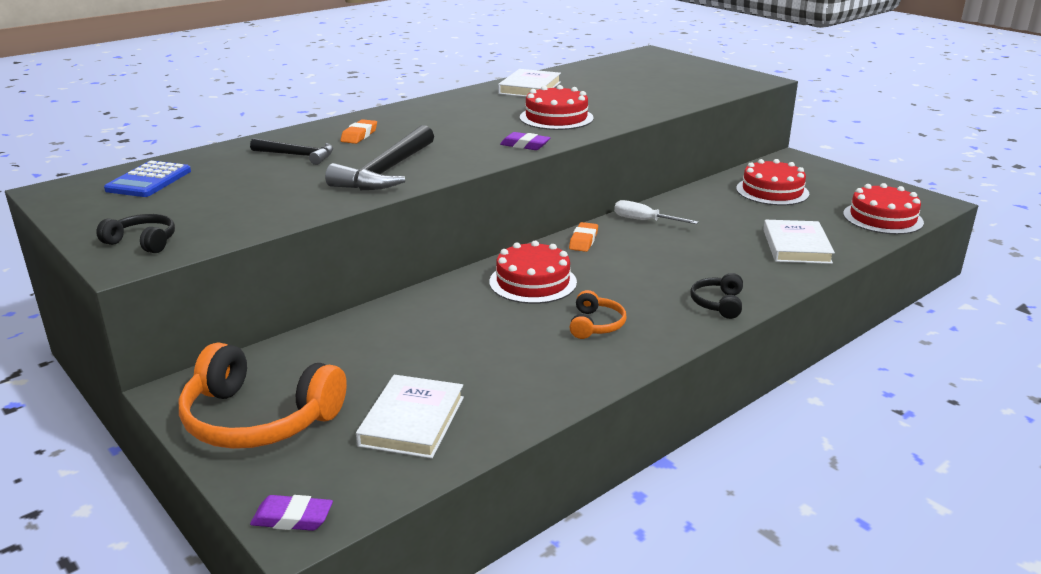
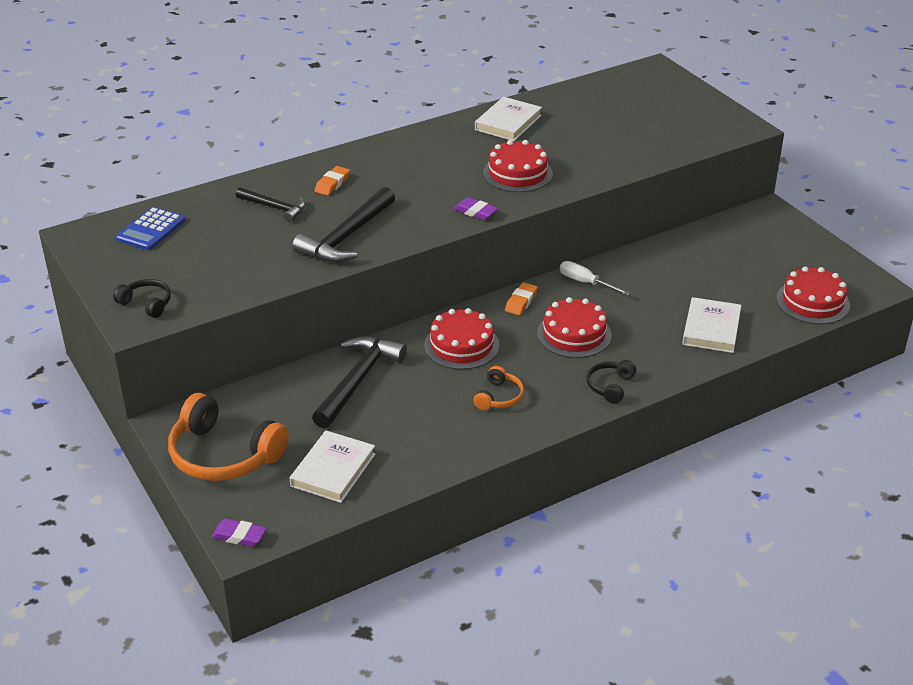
camera: 10 degrees right, 10 degrees up
(420, 325) = (357, 381): none -> black hammer
(772, 191) = (724, 255): red cake -> red cake (574, 334)

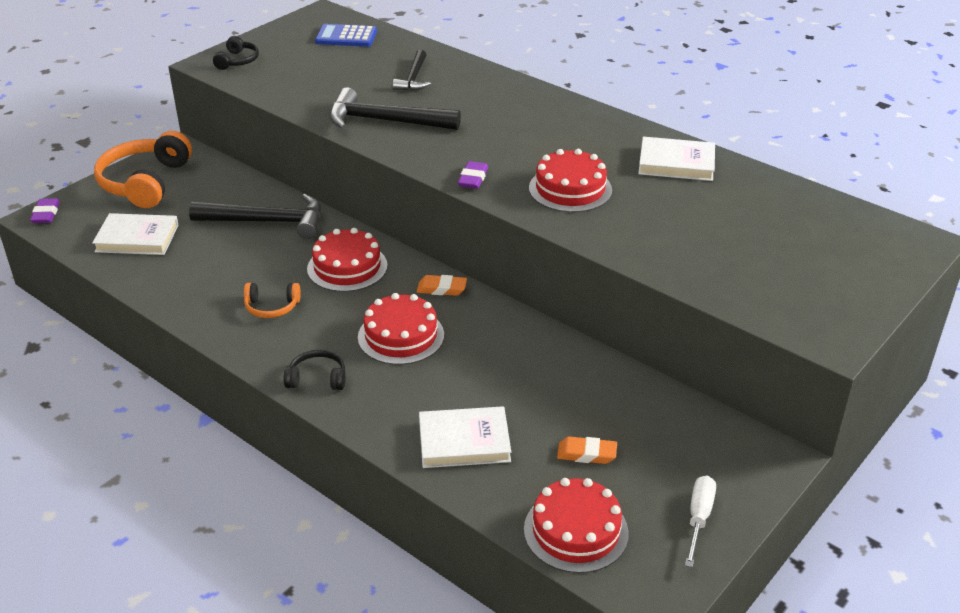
camera: 70 degrees right, 0 degrees up
(332, 184) = (473, 95): orange eraser -> orange eraser (586, 454)
(585, 283) = (504, 326): white screwdriver -> white screwdriver (698, 518)

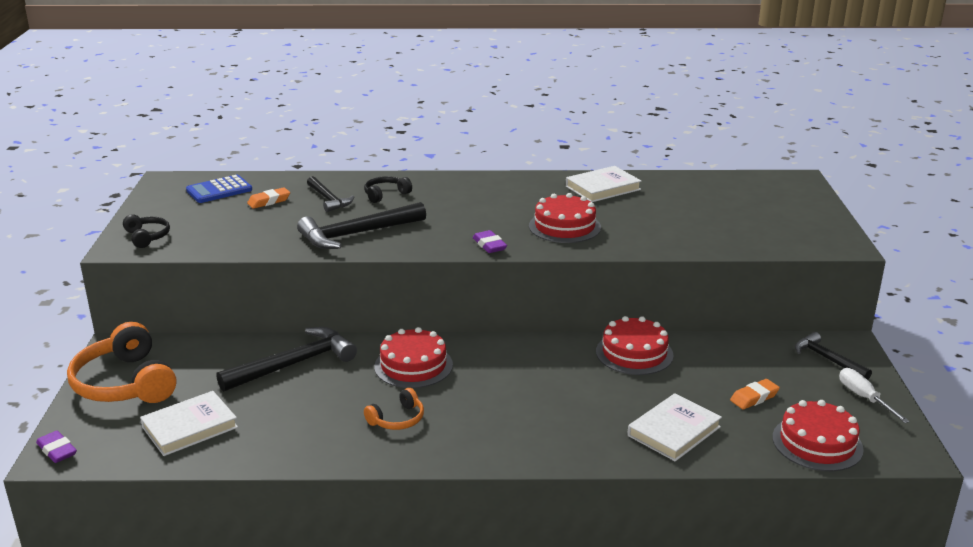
camera: 40 degrees left, 10 degrees down
(317, 378) = (512, 447): black headphones -> black headphones (385, 194)
(401, 336) = (527, 390): red cake -> red cake (634, 353)
(442, 289) = (507, 347): orange eraser -> orange eraser (269, 201)
(726, 460) = (827, 359): none -> black hammer

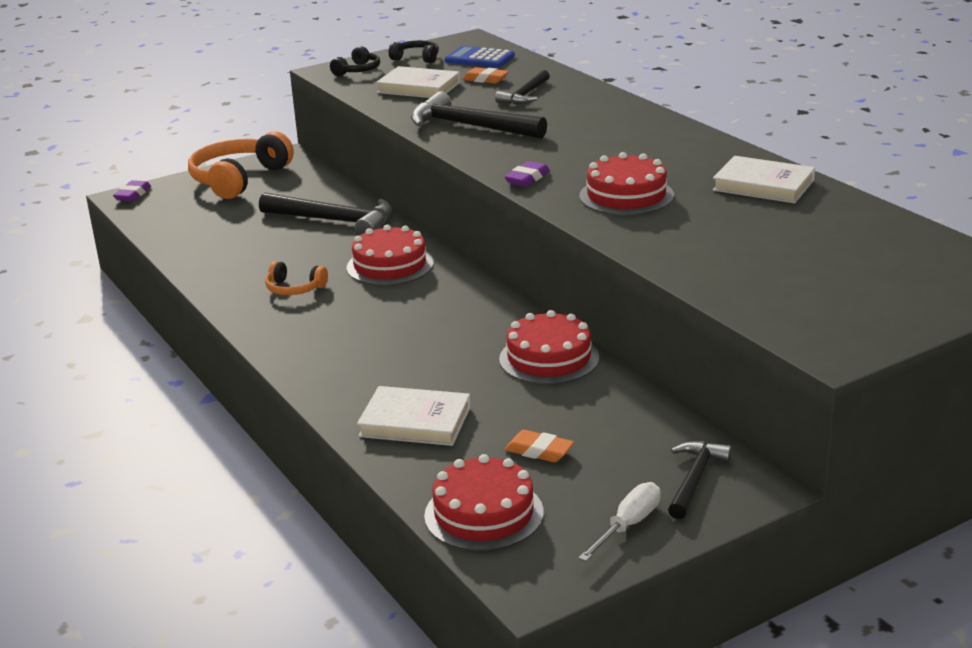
camera: 60 degrees right, 0 degrees up
(190, 427) = (203, 221): white book -> white book (418, 87)
(385, 194) = (573, 109): black headphones -> black headphones (417, 58)

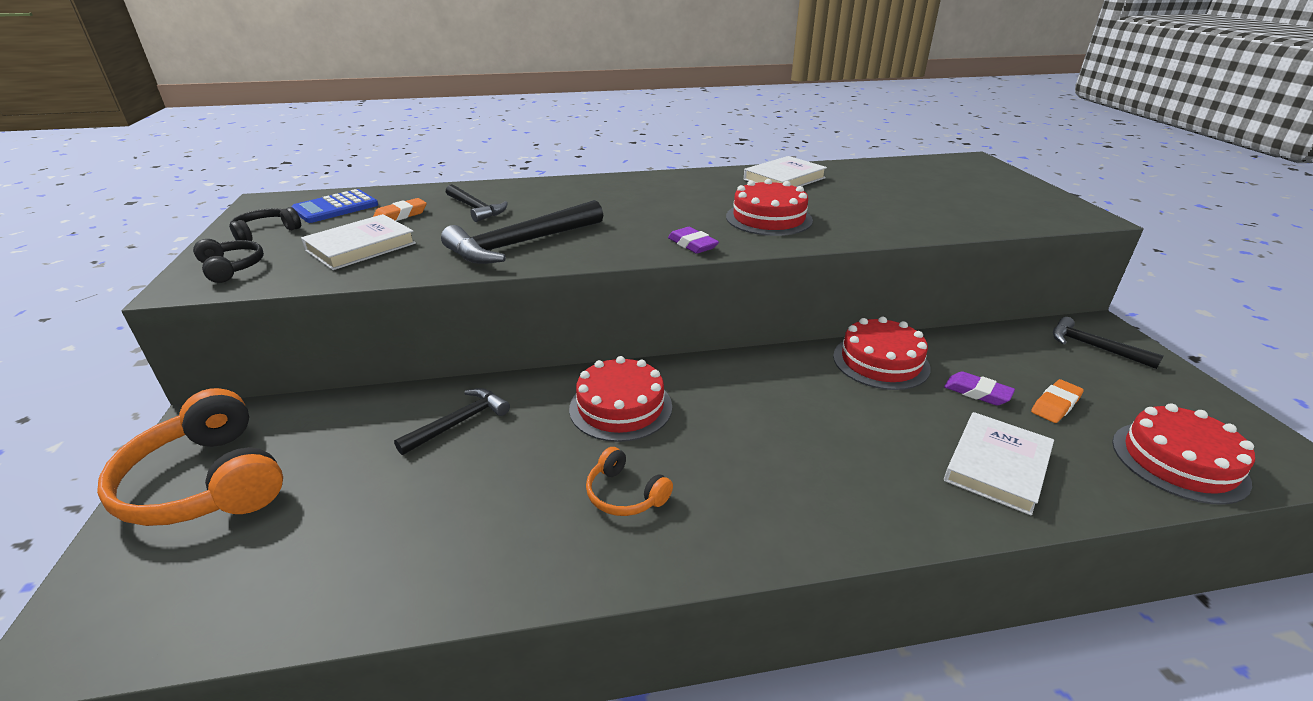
camera: 70 degrees left, 5 degrees up
(133, 195) = (65, 633): purple eraser -> purple eraser (977, 392)
(294, 289) = (624, 494): orange headphones -> orange headphones turned 90 degrees clockwise
(334, 221) = (458, 423): black hammer -> black hammer, size x0.60
(628, 525) = (1174, 391): white screwdriver -> none

